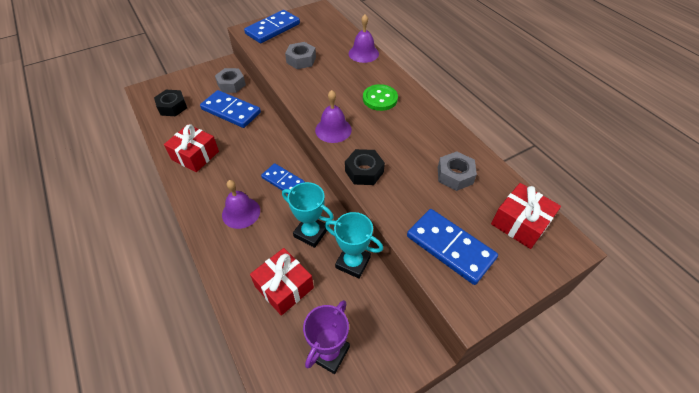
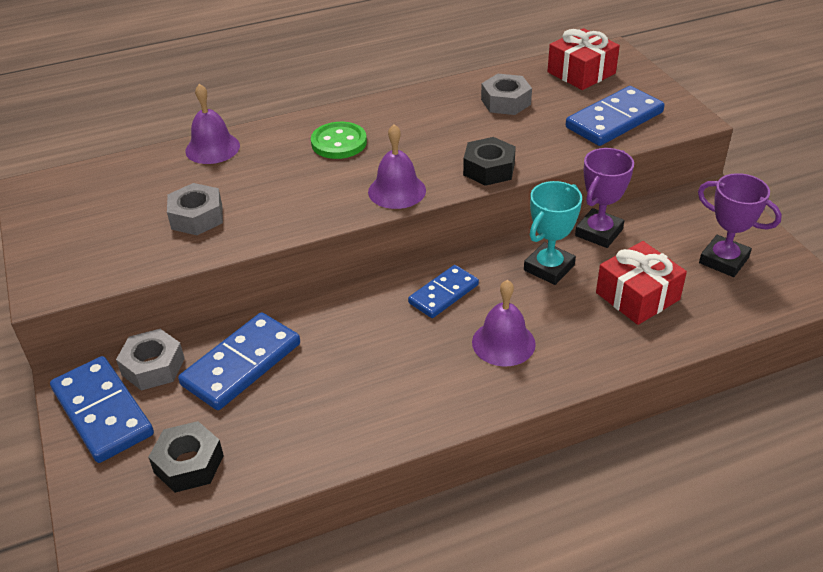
camera: 80 degrees left, 10 degrees down
(195, 155) = (355, 411): red gift -> none
(273, 29) = (66, 252): blue domino -> blue domino (102, 412)
(353, 262) = (599, 232): turquoise trophy -> purple trophy

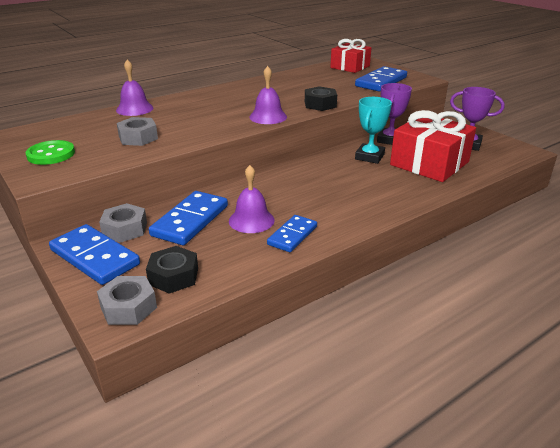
camera: 15 degrees left, 10 degrees down
(339, 142) = (219, 101): green button -> green button (51, 154)
(443, 294) = (311, 174): blue domino -> blue domino (292, 235)
(503, 343) = (361, 191): purple bell -> purple bell (251, 220)
(505, 102) = (313, 79): grey nut -> grey nut (128, 307)
(637, 296) = (429, 163): red gift -> red gift, size x1.55

